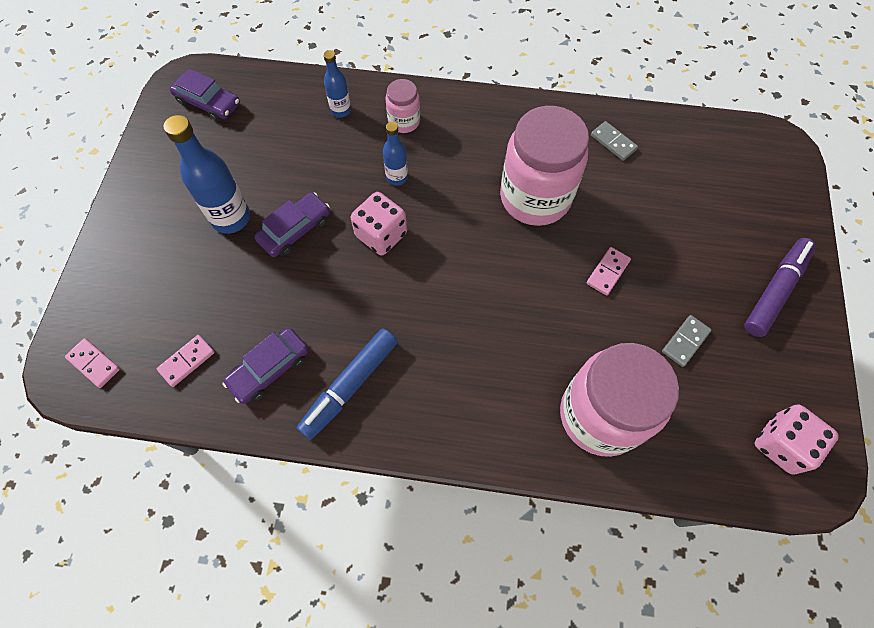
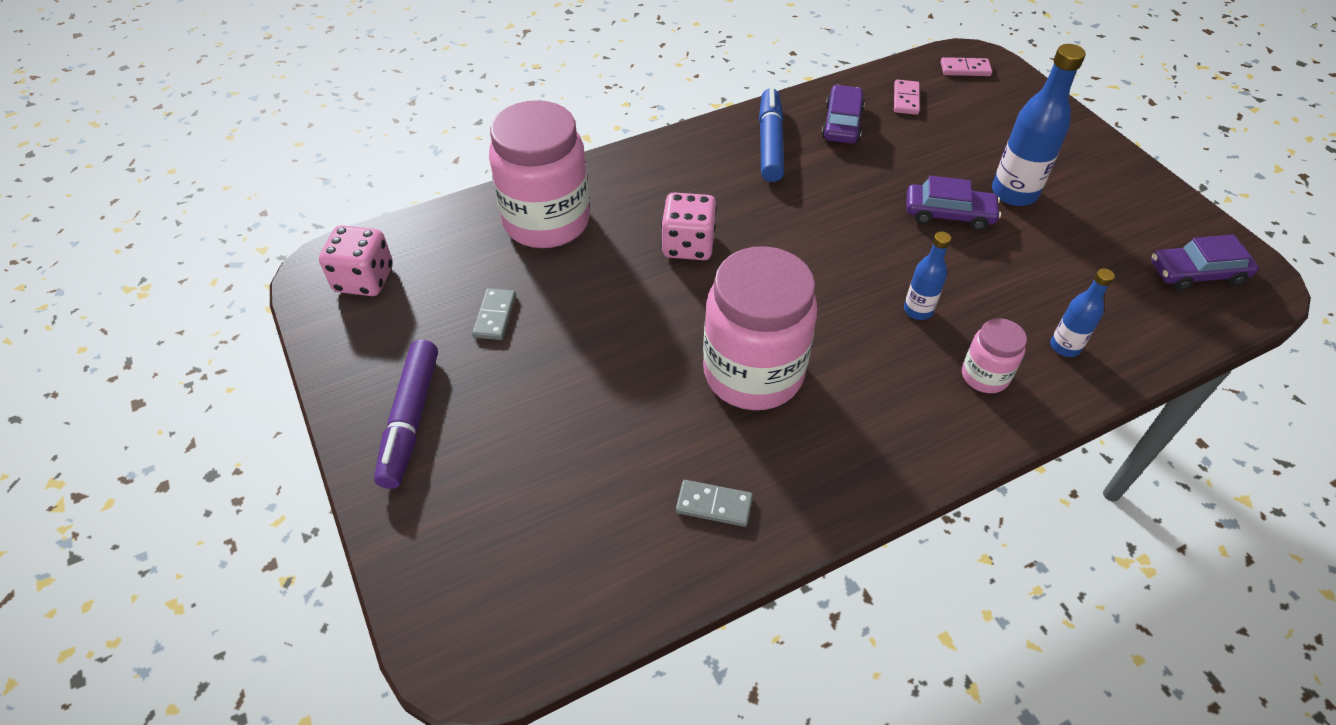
camera: 145 degrees right, 15 degrees down
(295, 230) = (949, 214): purple car -> purple car turned 90 degrees counterclockwise
(381, 235) = (869, 251): pink dice -> pink dice (688, 245)
(607, 272) = (615, 338): pink domino -> none

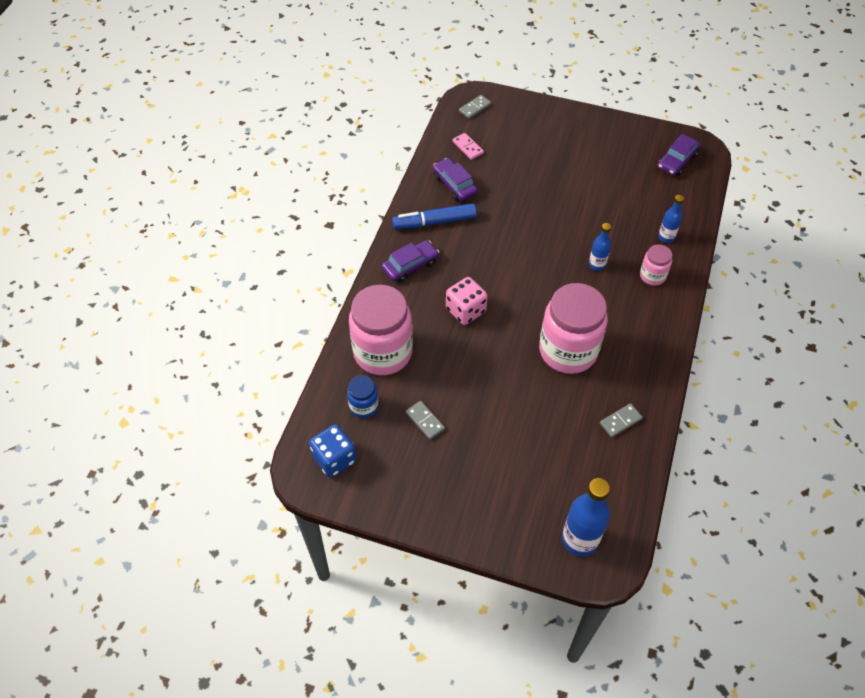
camera: 45 degrees left, 5 degrees up
(364, 279) = (334, 459): pink dice -> blue dice
(410, 420) = (455, 501): purple marker -> none
(458, 255) = (364, 406): none -> blue jar
(770, 143) = (434, 222): blue marker -> blue marker turned 60 degrees counterclockwise
(949, 214) = (556, 203): purple car -> purple car (410, 265)
(965, 69) = (475, 108): pink domino -> grey domino
(1014, 193) = (571, 170): blue bottle -> blue bottle (579, 539)

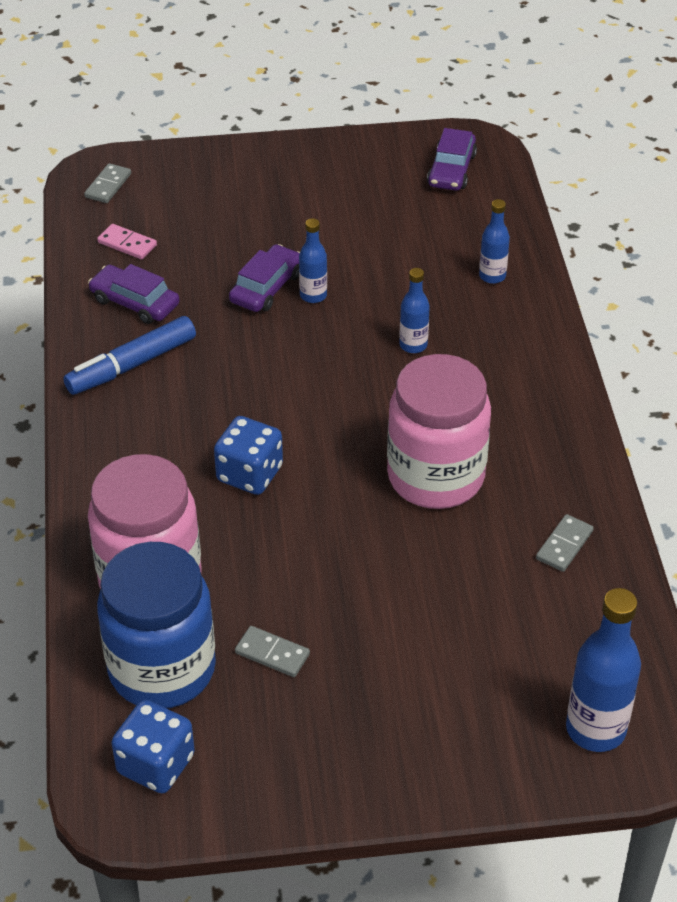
camera: 25 degrees left, 10 degrees down
(364, 406) = (162, 669): blue jar -> blue jar, size x2.09
(410, 265) = (127, 439): purple car -> purple car (266, 287)
(465, 310) = (249, 474): pink dice -> blue dice
(555, 214) = (313, 295): none -> blue bottle
(652, 276) = (501, 334): pink jar -> none

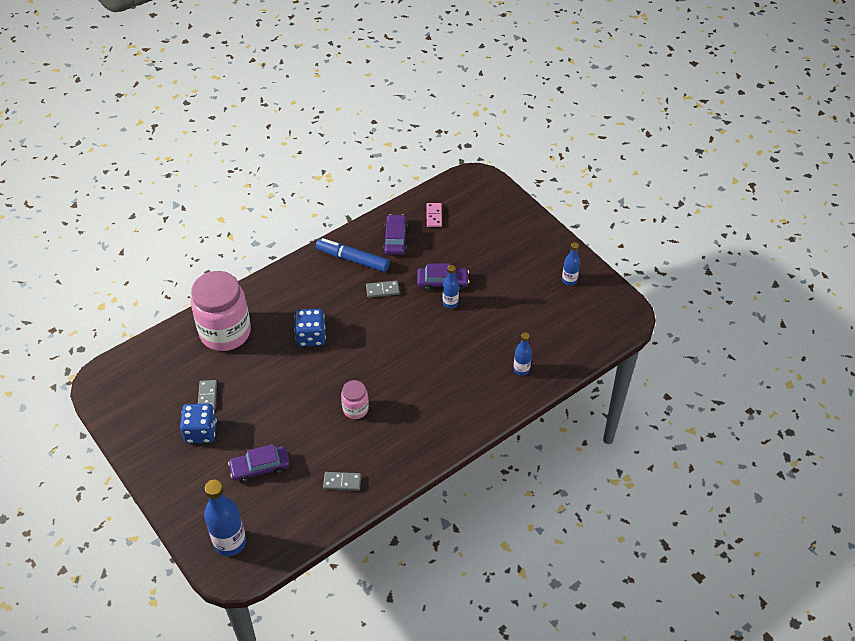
camera: 60 degrees right, 5 degrees up
(108, 185) = (470, 188): grey domino -> grey domino (382, 290)
(156, 764) = (126, 384): blue dice -> blue dice (201, 432)
(162, 669) = (177, 361): blue jar -> none
(413, 345) = (443, 359): blue bottle -> blue bottle (569, 280)
(435, 477) = (355, 409): pink jar -> pink jar, size x0.48
(451, 170) = (595, 314): purple car -> purple car (260, 467)

